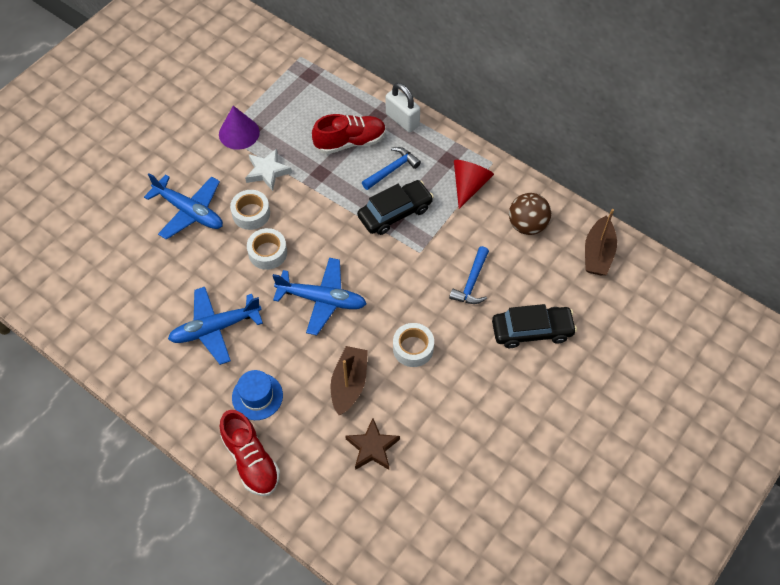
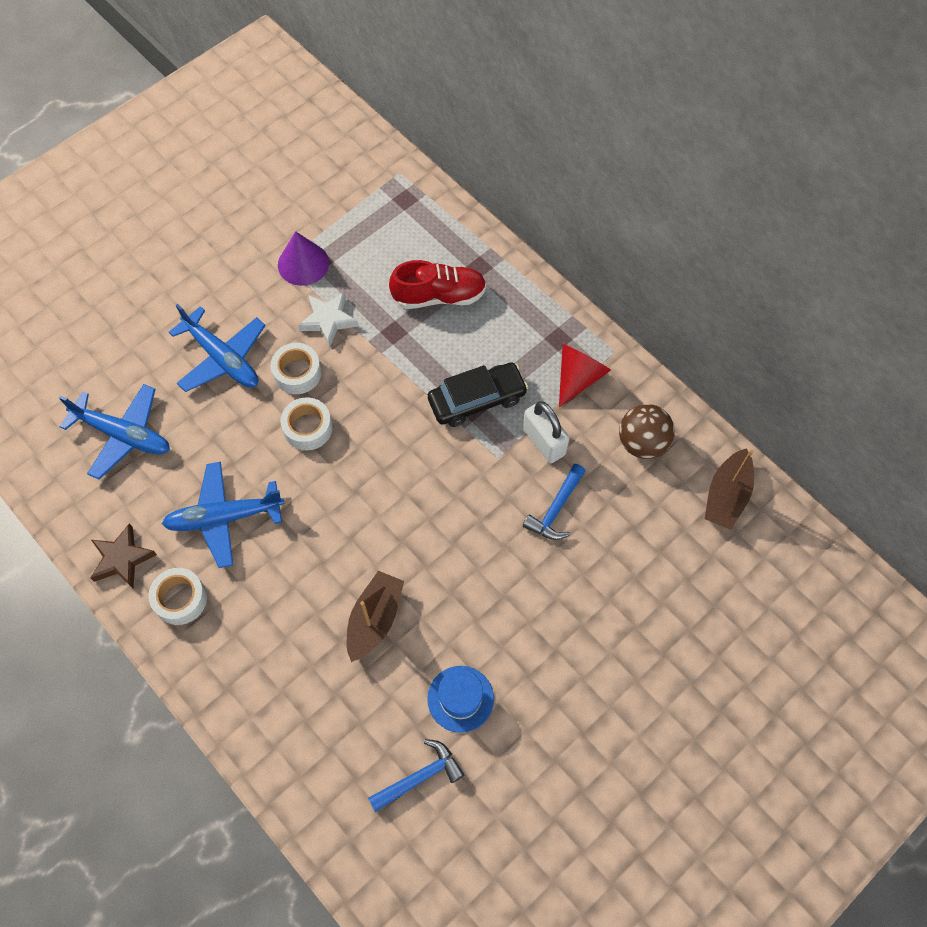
camera: 10 degrees right, 5 degrees up
(251, 460) = (234, 699): red shoe -> none
(257, 396) = (258, 616): blue hat -> blue hat (460, 698)
(322, 299) = (363, 501): blue plane -> blue plane (123, 435)
(372, 447) = (387, 709): brown star -> brown star (122, 559)
(392, 169) = (485, 341): blue hammer -> blue hammer (420, 777)
(402, 120) = (510, 276): white padlock -> white padlock (544, 441)
(413, 348) = (464, 585): white tape -> white tape (180, 599)
(532, 331) = (620, 587): black car -> none

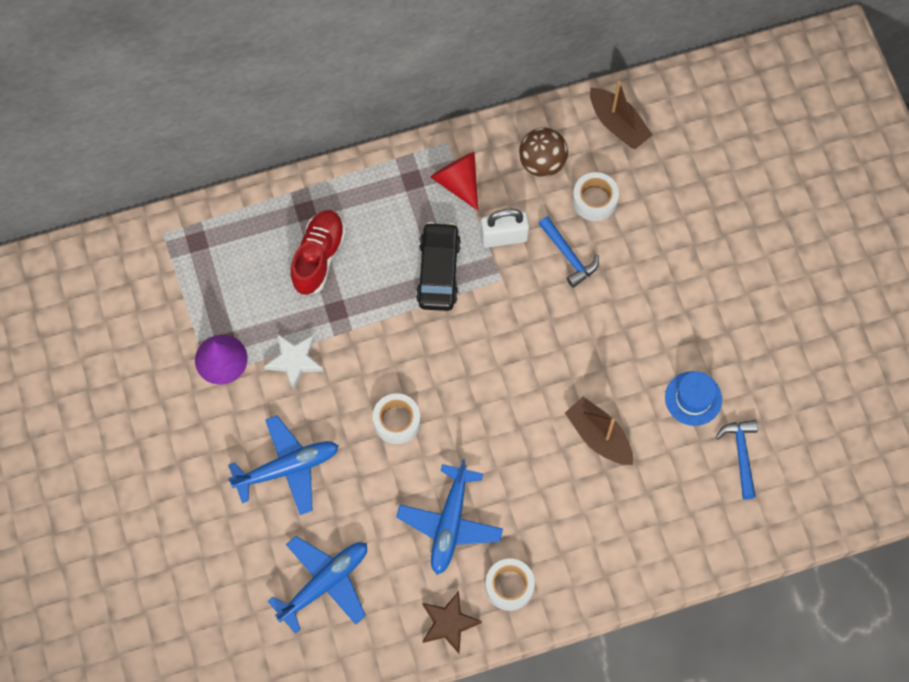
camera: 65 degrees left, 5 degrees up
(297, 373) = (336, 409): white tape -> white tape (594, 200)

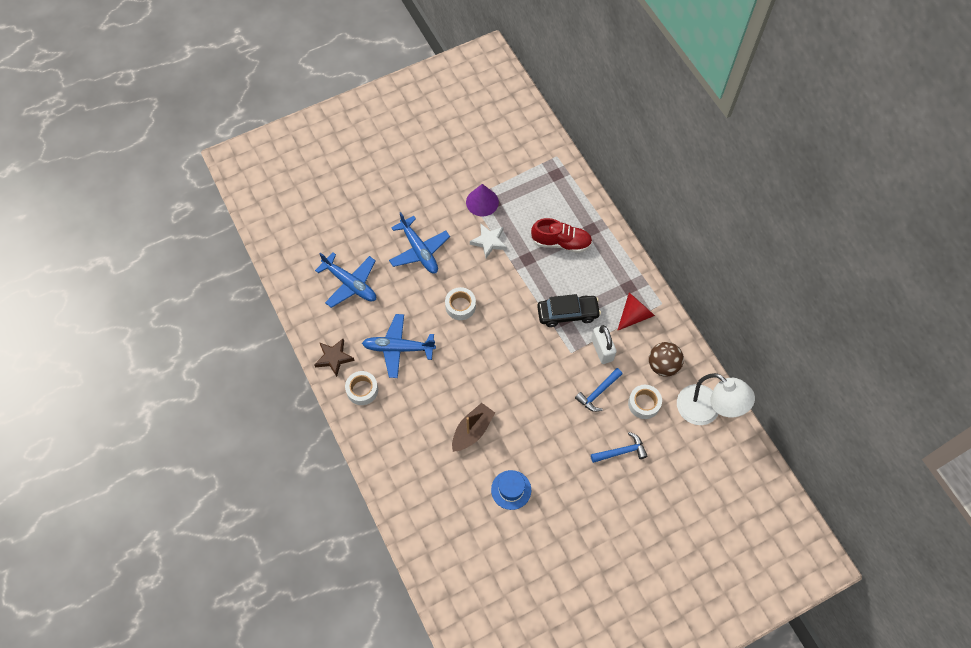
camera: 80 degrees right, 5 degrees down
(618, 124) = (706, 411): brown boat -> white lamp
(741, 454) = (476, 528): blue hammer -> blue hammer (621, 451)

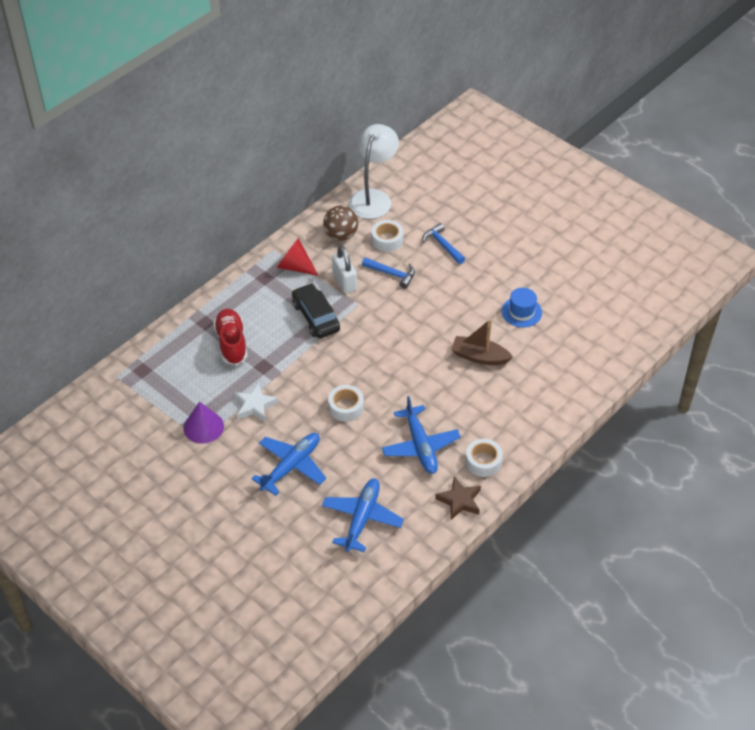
camera: 110 degrees left, 15 degrees down
(602, 349) = (344, 282): white padlock -> white padlock turned 75 degrees counterclockwise

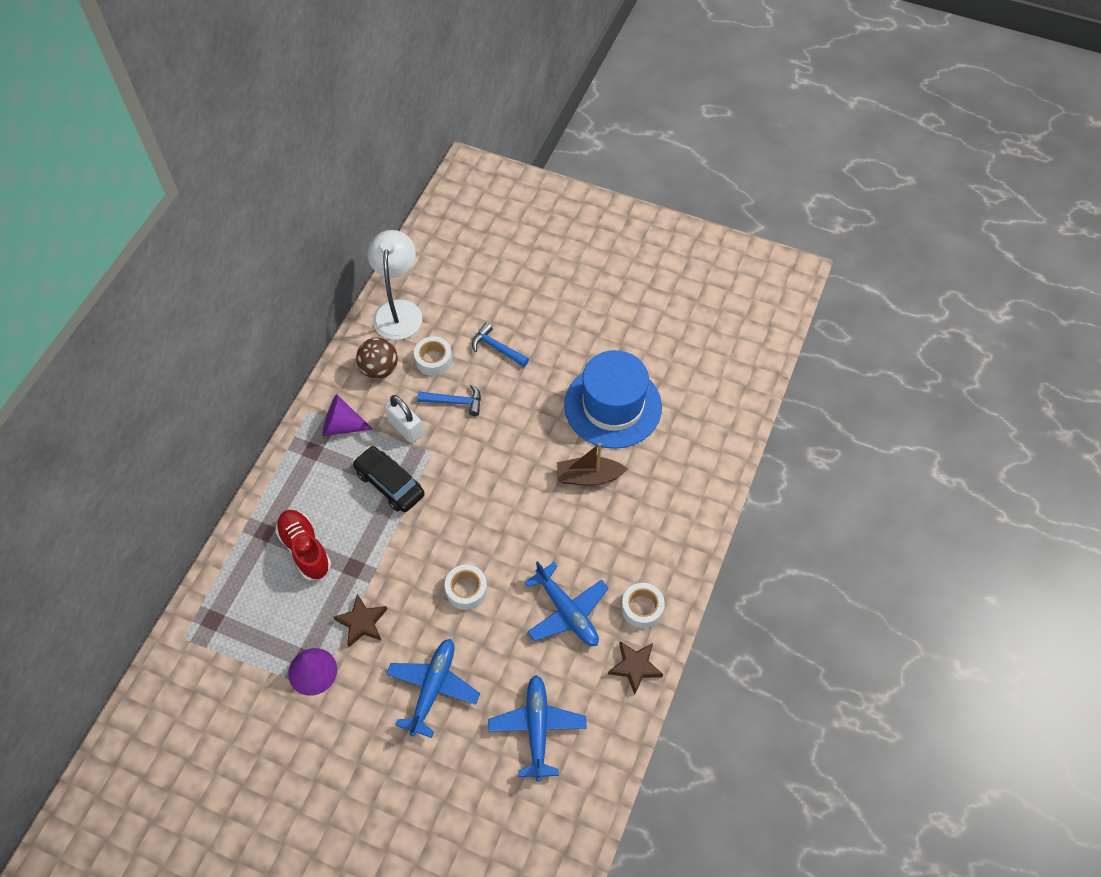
camera: 20 degrees left, 10 degrees up
(255, 405) = (362, 622): white star -> brown star
(295, 266) = (342, 425): red cone -> purple cone
(521, 312) = (613, 406): blue hat -> blue hat, size x2.12

